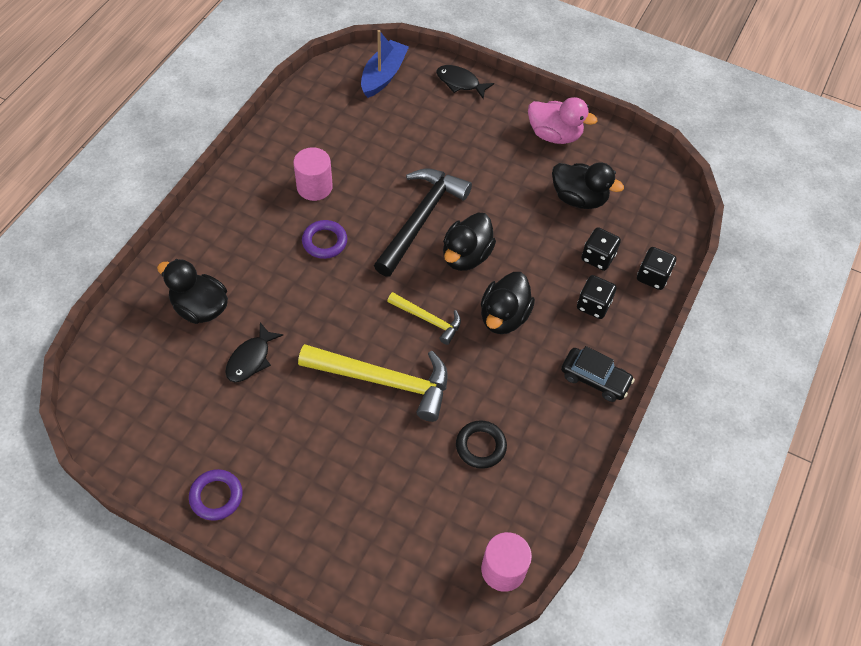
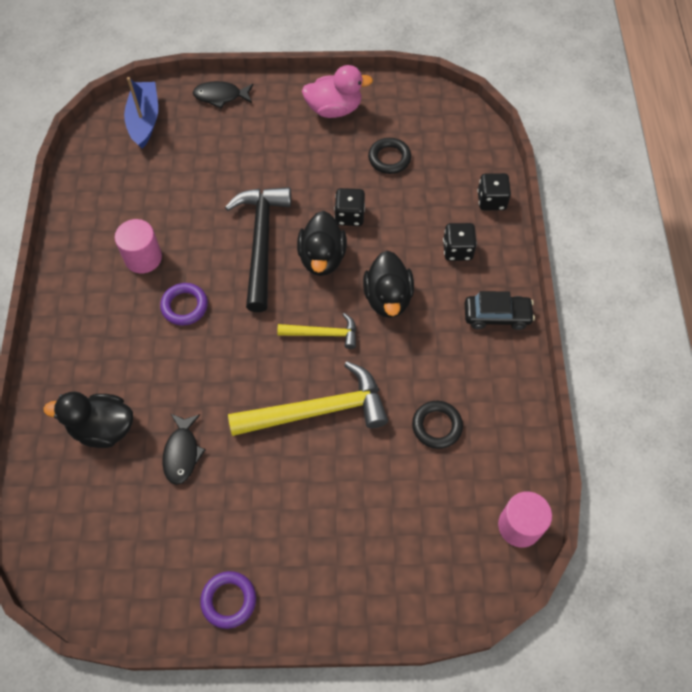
camera: 25 degrees left, 5 degrees up
(579, 198) = (389, 158): black duck -> black ring
(598, 257) = (436, 205): black dice -> black dice (349, 215)

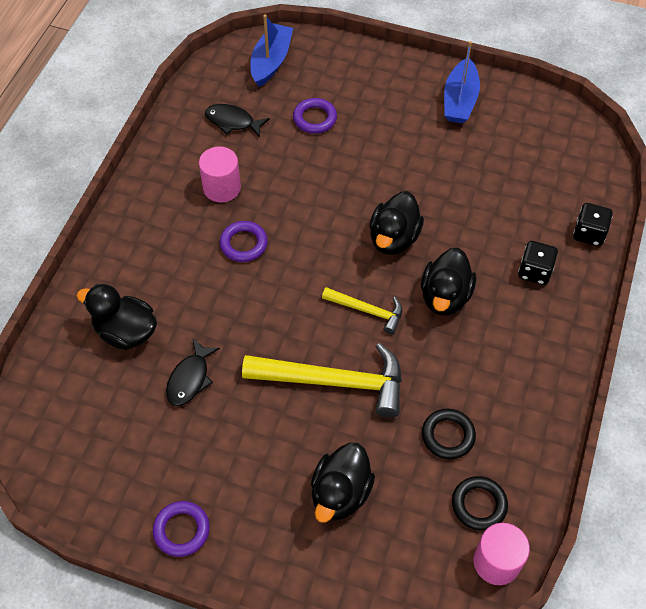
camera: 20 degrees right, 5 degrees down
(207, 164) = (315, 118): none -> purple ring
(220, 96) = (352, 58): black fish -> black fish (232, 122)
(261, 242) = (339, 206): black hammer -> none
(334, 109) = (460, 100): pink duck -> blue boat
(349, 215) = (436, 206): black dice -> none
(361, 513) = (340, 493): none -> black duck
(389, 158) = (498, 163): black ring -> black ring (479, 505)
(497, 316) = (551, 348): black car -> none

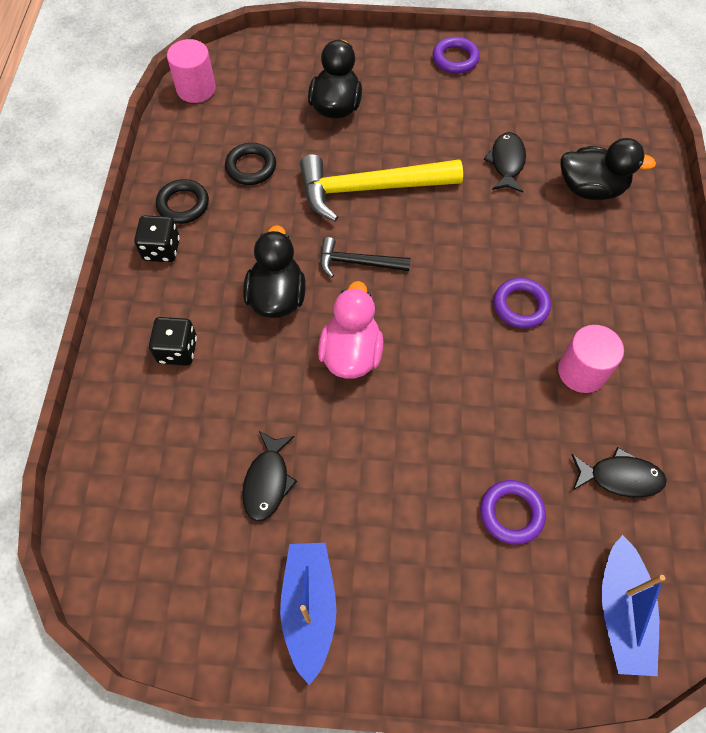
camera: 165 degrees right, 5 degrees up
(367, 310) = (358, 263): yellow hammer -> black hammer
(393, 238) = (351, 353): black duck -> pink duck
(475, 169) = (267, 481): none -> black fish
(479, 505) = (215, 122): black ring -> black ring (183, 204)
(589, 233) = (111, 418): black dice -> black dice (161, 249)

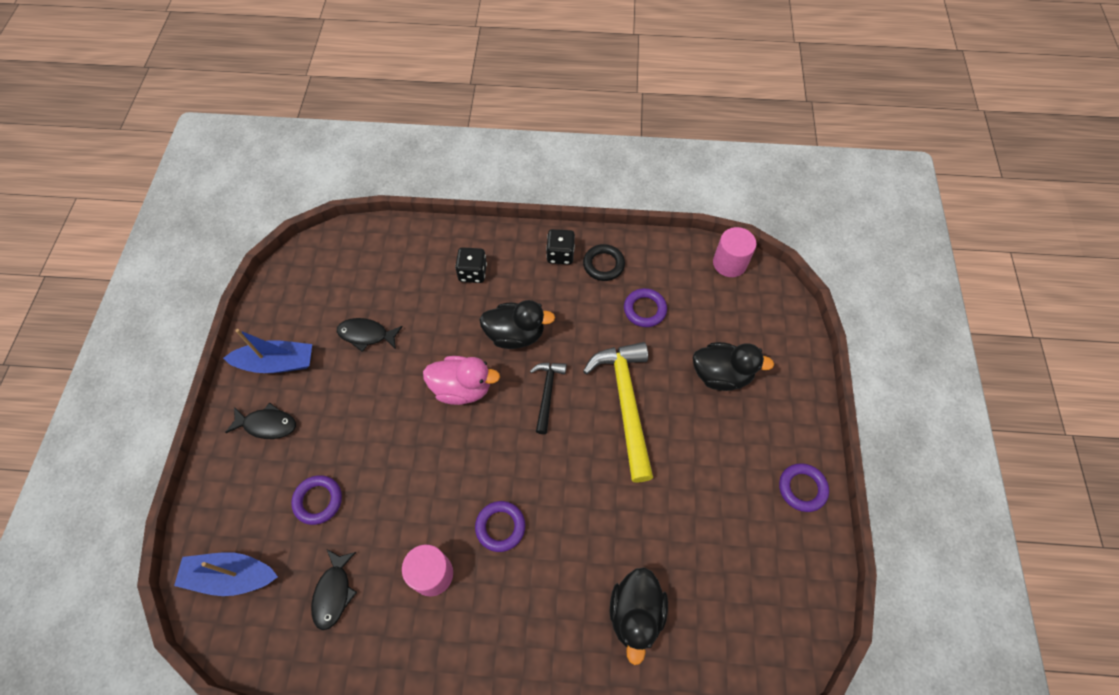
camera: 90 degrees right, 0 degrees up
(251, 167) = (644, 309): black ring -> purple ring
(506, 162) = (664, 530): black fish -> black fish (267, 424)

